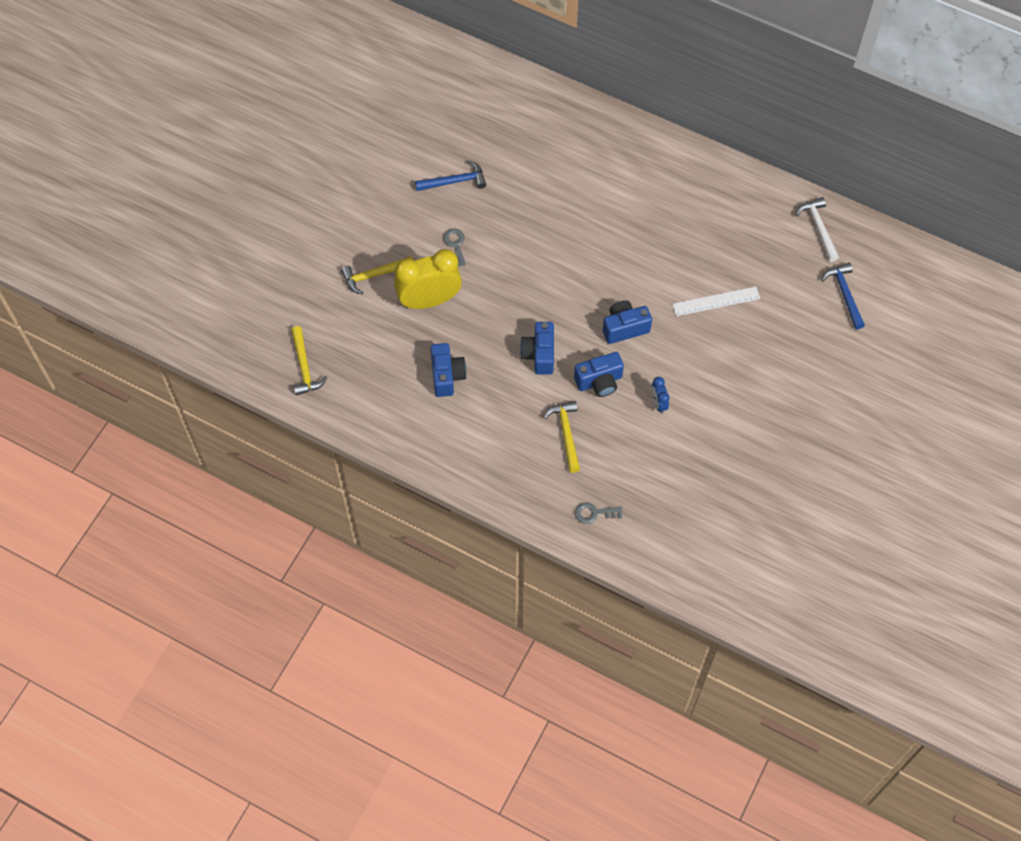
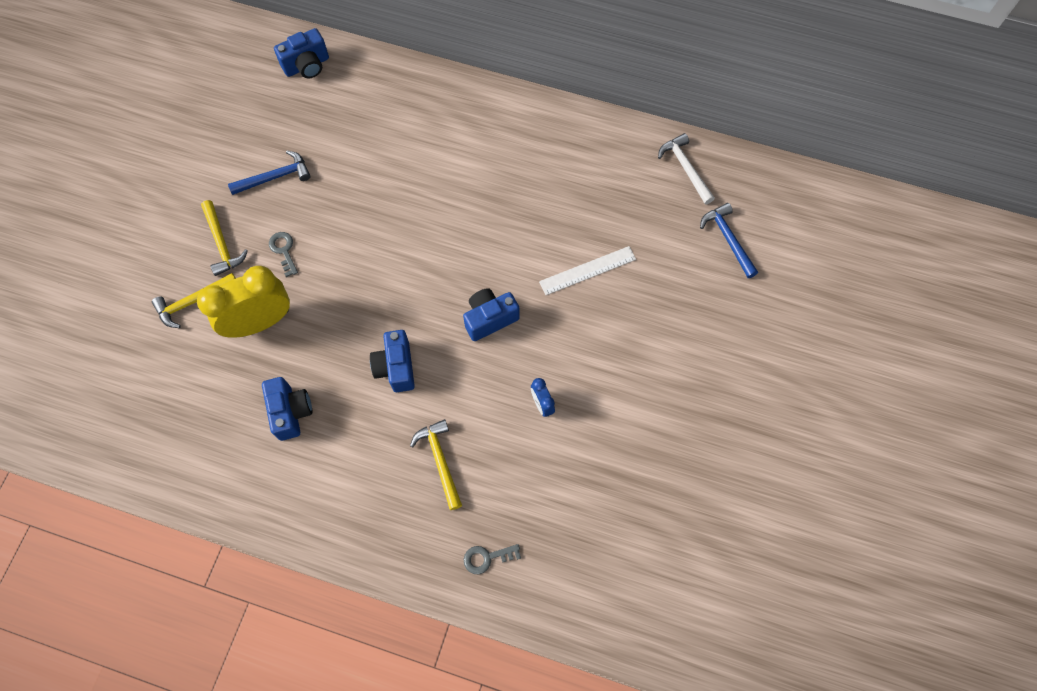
camera: 10 degrees left, 5 degrees up
(304, 367) = (119, 429): yellow hammer -> yellow hammer (222, 243)
(599, 382) = (470, 389): blue camera -> blue camera (307, 66)

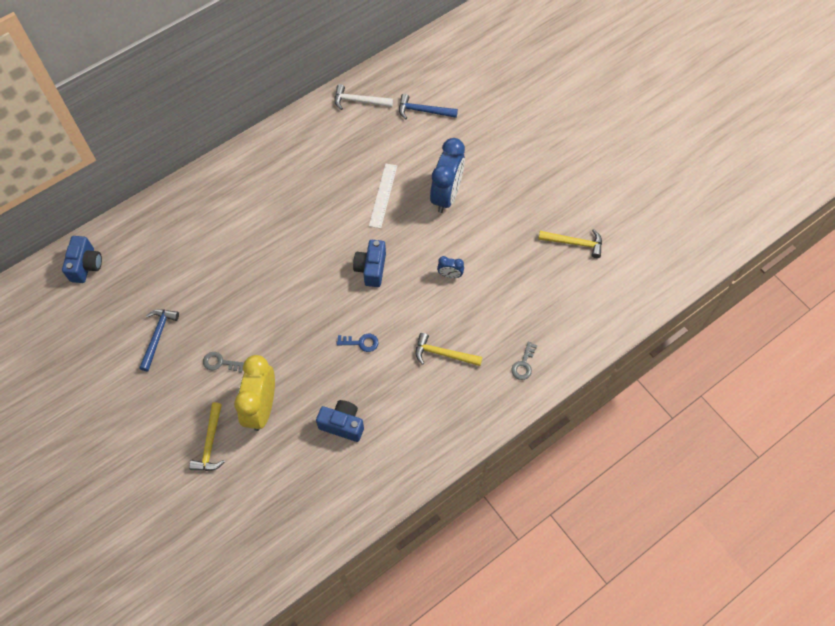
camera: 55 degrees left, 5 degrees down
(222, 243) = (180, 400): yellow hammer -> yellow hammer (574, 243)
(396, 367) = (361, 342): blue camera -> blue key
(639, 334) = (446, 195): none -> blue clock

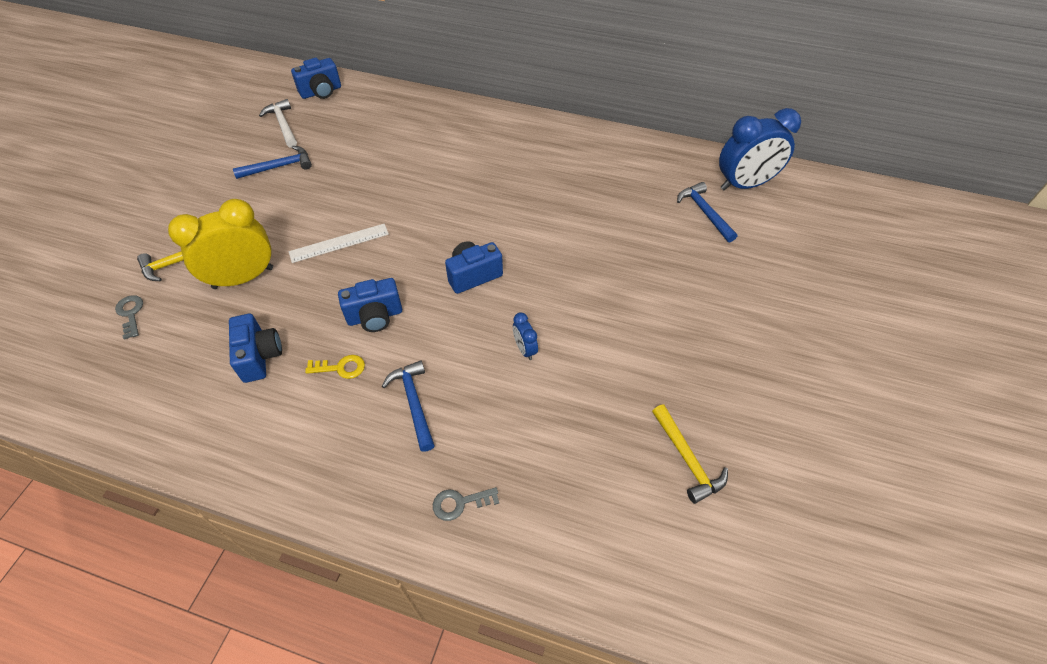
camera: 55 degrees right, 10 degrees down
(220, 362) = (277, 221): grey key -> grey key (130, 313)
(359, 101) = (659, 160): white hammer -> white hammer (283, 124)
(361, 342) = (375, 316): blue key -> blue camera
(383, 195) = (570, 236): white ruler -> white ruler (339, 243)
(387, 381) = (341, 368): none -> yellow key
(443, 354) = (414, 402): yellow hammer -> blue hammer
(446, 195) = (624, 288): blue clock -> blue clock (745, 185)

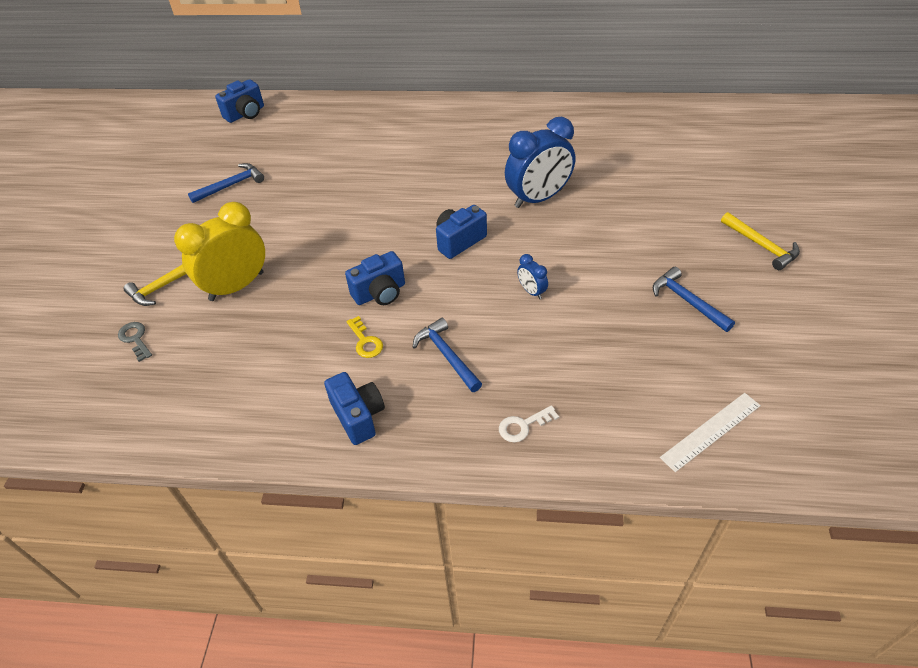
camera: 10 degrees left, 5 degrees down
(260, 356) = (282, 348): blue camera -> blue camera (358, 416)
(283, 124) = (219, 148): white hammer -> none
(339, 243) = (319, 239): white ruler -> white ruler (711, 431)
(341, 368) = (365, 341): yellow key -> yellow key turned 75 degrees clockwise
(460, 503) = (523, 426): grey key -> white key
(687, 459) = (710, 347): yellow hammer -> yellow hammer (761, 246)
(704, 212) = (649, 151): blue hammer -> blue hammer (687, 301)
(745, 185) = (676, 122): blue clock -> blue clock (538, 198)

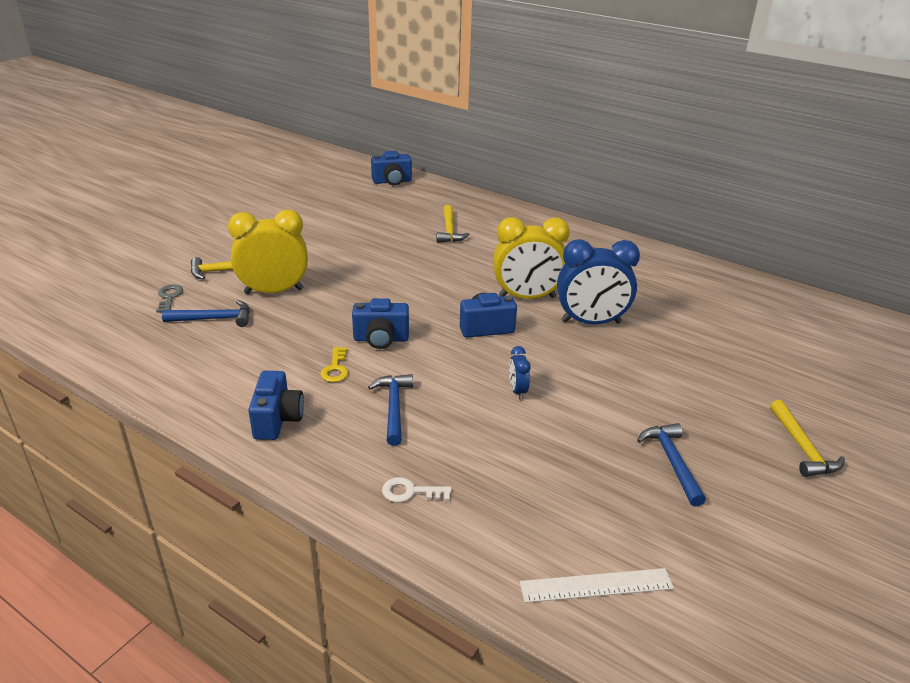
camera: 25 degrees right, 15 degrees down
(231, 185) = (335, 224): blue hammer -> blue hammer (214, 319)
(346, 150) = (449, 230): none -> yellow hammer
(469, 195) = (527, 297): none -> yellow clock

